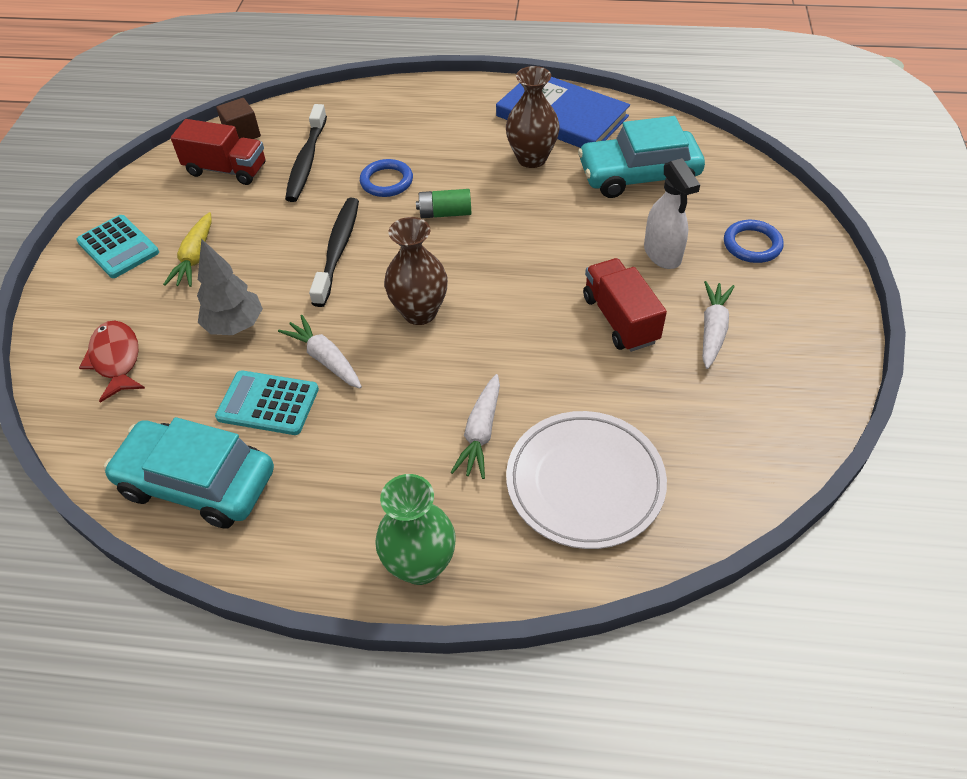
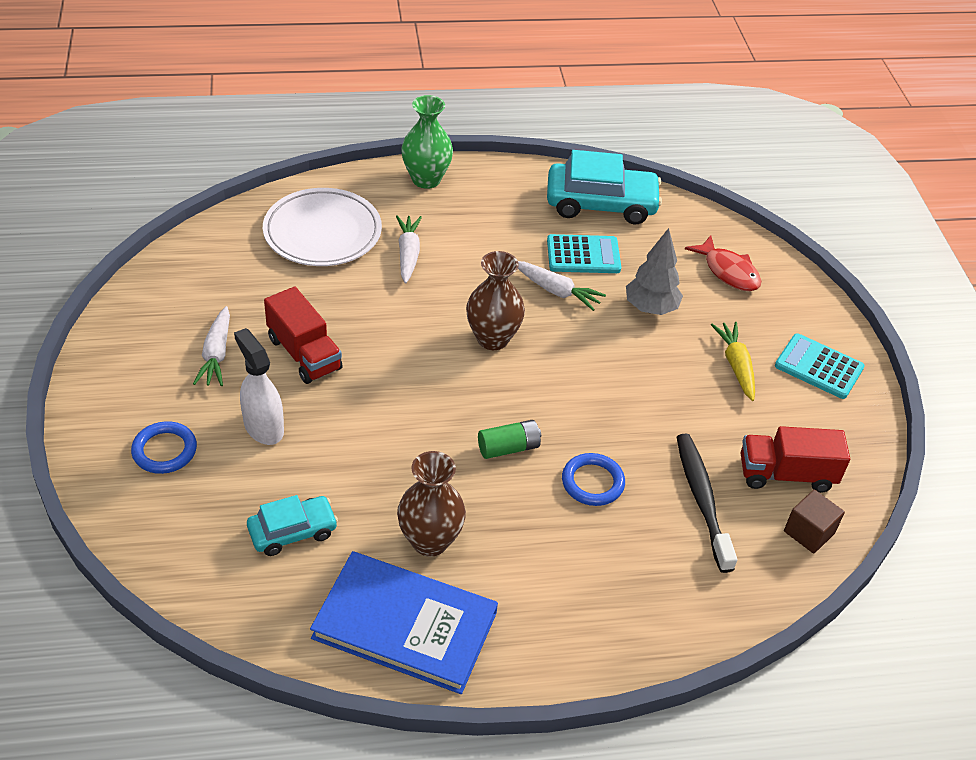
camera: 160 degrees right, 5 degrees down
(338, 250) = (601, 390): black toothbrush -> none
(638, 175) = (292, 531): turquoise car -> turquoise car, size x0.58

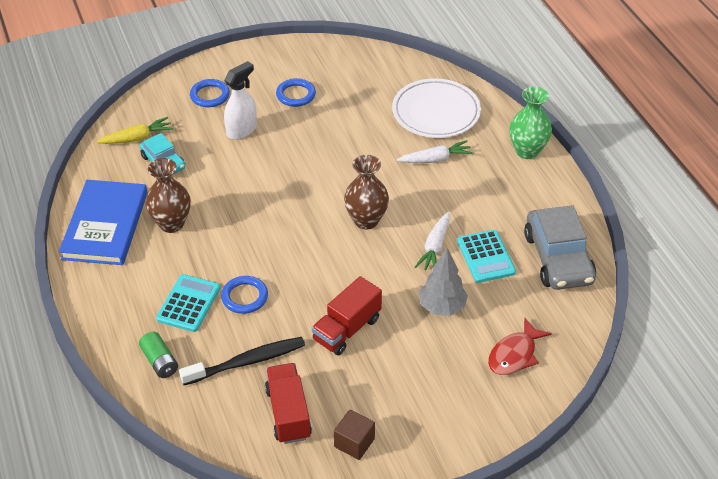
camera: 80 degrees right, 0 degrees up
(216, 354) = (296, 95): white carrot -> blue ring
(304, 354) = (312, 132): red truck -> red truck (347, 329)
(508, 448) = (262, 247): green battery -> green battery (160, 361)
(601, 204) = (558, 258): turquoise car -> grey car
(735, 365) = (398, 370): yellow carrot -> yellow carrot (137, 138)
(809, 532) = (233, 432): brown cube -> brown cube (354, 443)
(818, 367) = (420, 429): turquoise calculator -> turquoise calculator (188, 303)

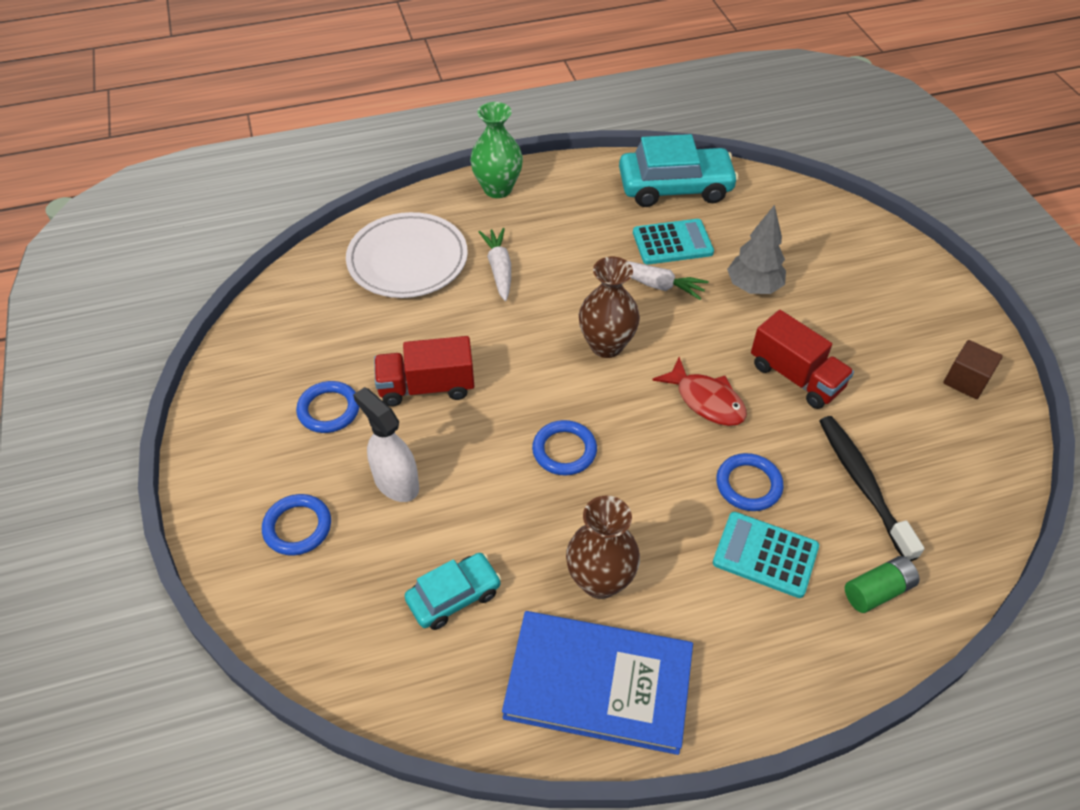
camera: 85 degrees left, 5 degrees up
(137, 138) = (383, 640): yellow carrot -> none
(269, 203) = (564, 450): none -> blue ring
(288, 413) = (937, 442): red truck -> red truck (426, 387)
(514, 354) = (817, 237): red fish -> red fish (706, 400)
(558, 258) = (675, 187): grey car -> turquoise car

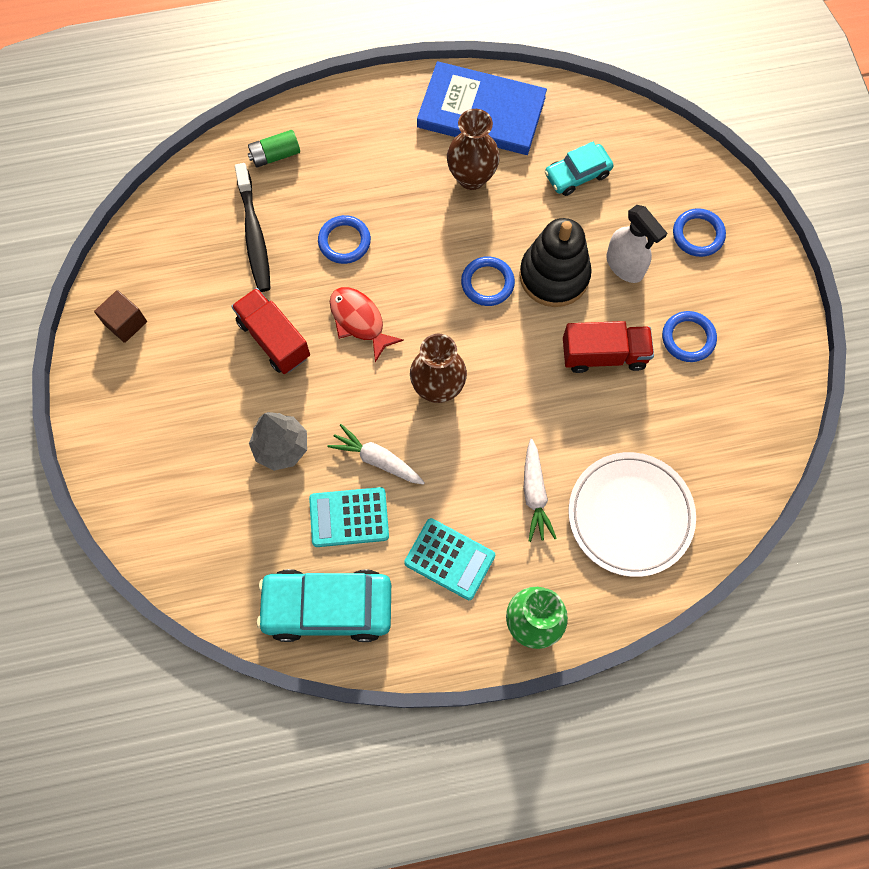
camera: 175 degrees left, 20 degrees up
(484, 464) = (554, 276): none -> black stacking toy
(765, 555) = (347, 186): turquoise calculator -> turquoise calculator (449, 559)

